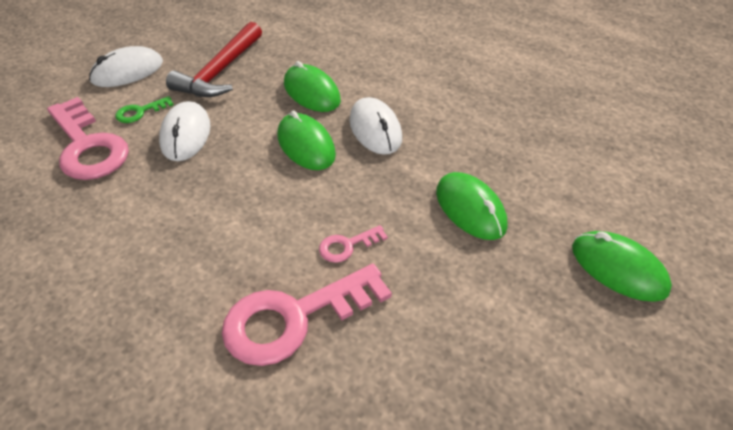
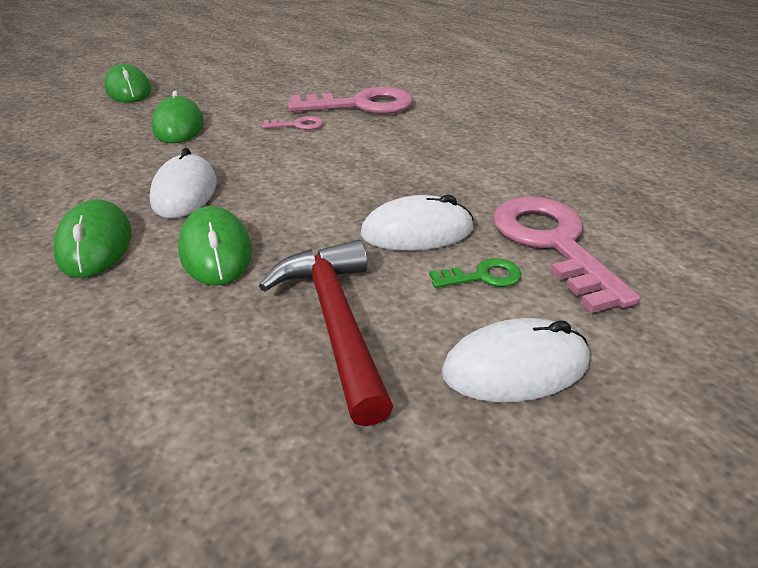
camera: 160 degrees left, 10 degrees down
(186, 134) = (417, 232): white mouse -> white mouse turned 60 degrees clockwise
(220, 71) = (335, 322): red hammer -> red hammer turned 60 degrees counterclockwise
(306, 145) = (276, 193): green mouse -> green mouse (95, 244)

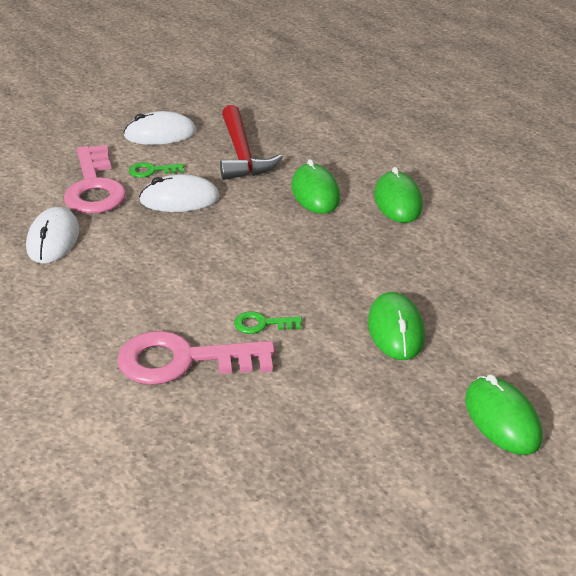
camera: 175 degrees left, 0 degrees up
(185, 192) = (353, 240): white mouse -> white mouse (53, 239)
(298, 125) = (262, 324): pink key -> green key

